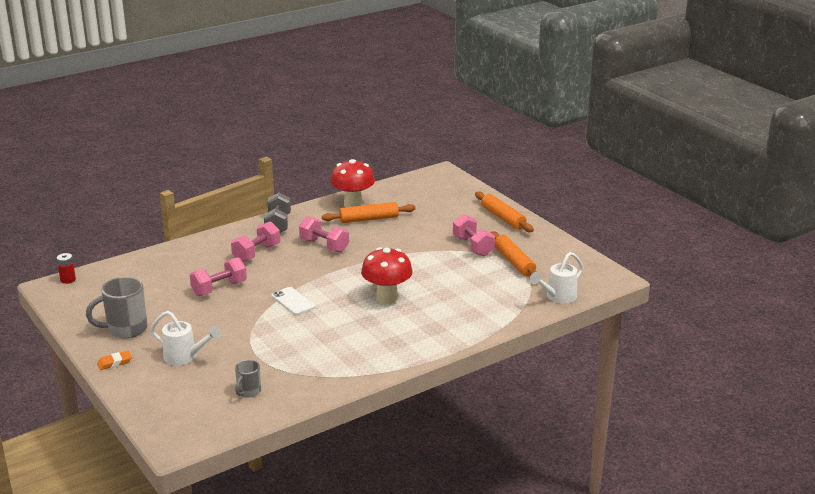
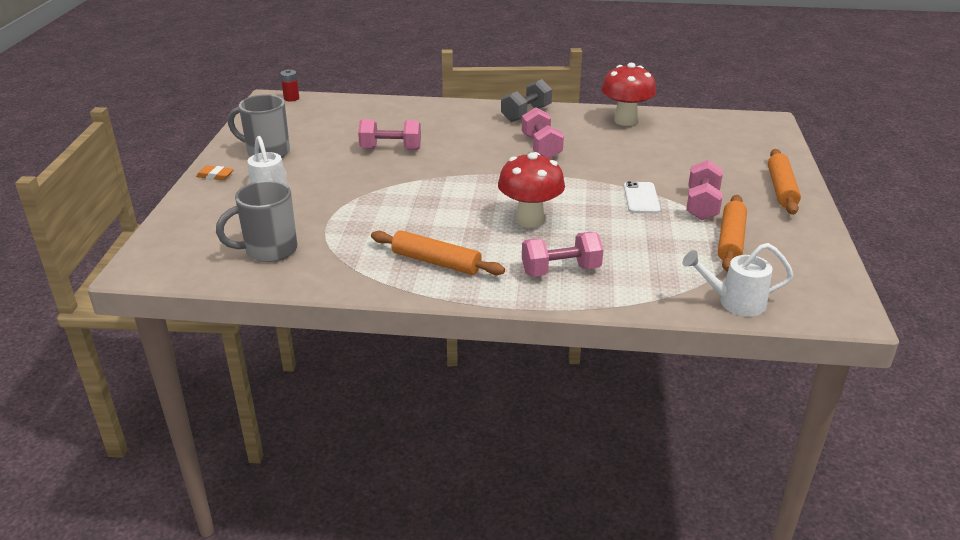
camera: 40 degrees right, 5 degrees up
(248, 392) = (269, 250): grey mug -> grey mug, size x1.78
(256, 253) = (469, 131): pink dumbbell -> pink dumbbell (560, 270)
(293, 301) = (435, 186): white phone -> white phone (641, 198)
(369, 219) = (622, 139): orange rolling pin -> orange rolling pin (436, 262)

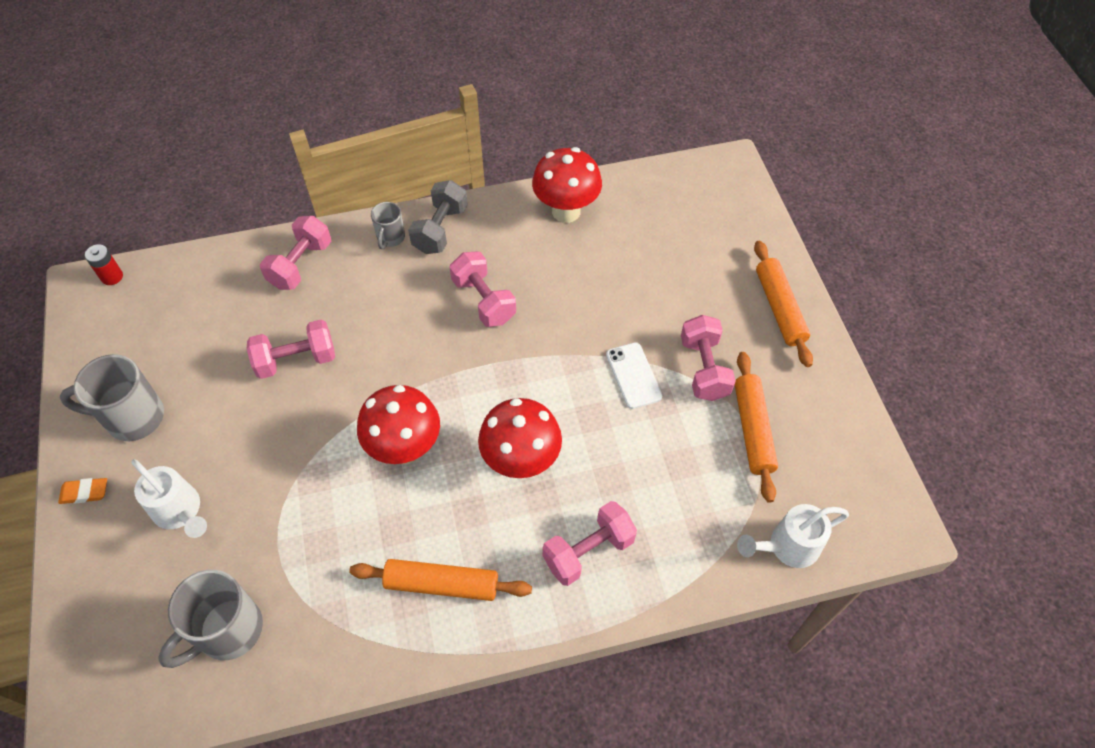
camera: 20 degrees left, 25 degrees up
(418, 113) = (301, 265): none -> pink dumbbell
(445, 198) = (405, 448): none -> red mushroom
(488, 112) = (390, 238): none -> grey mug

